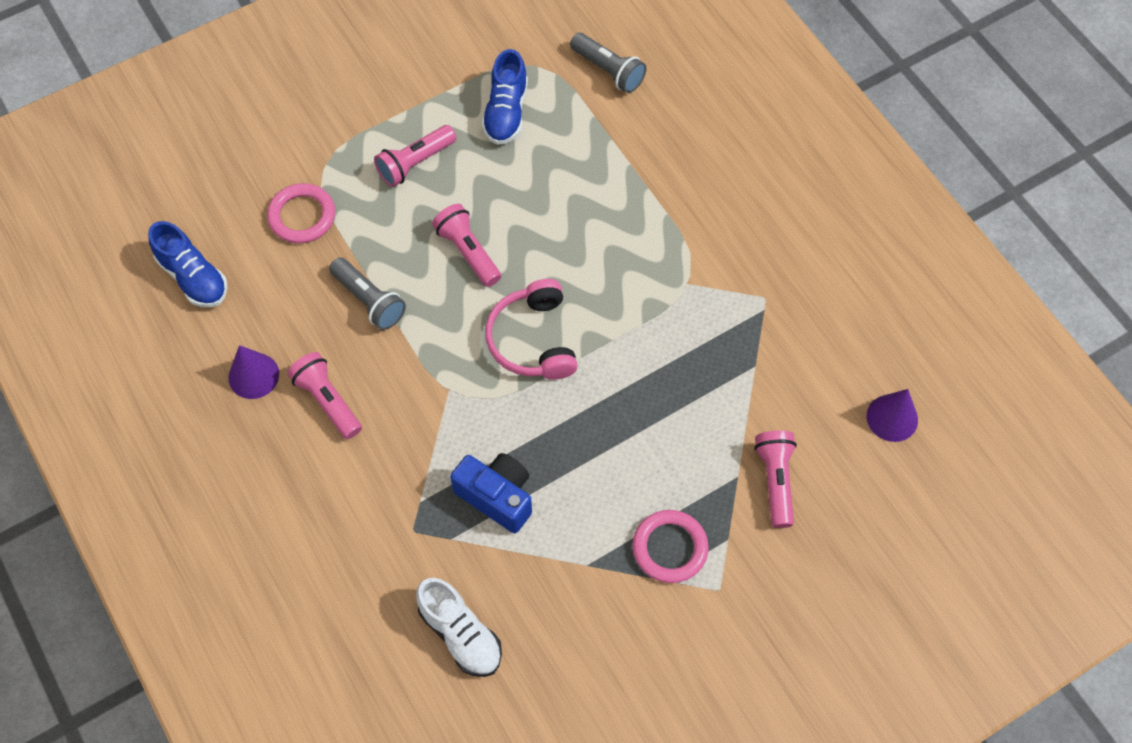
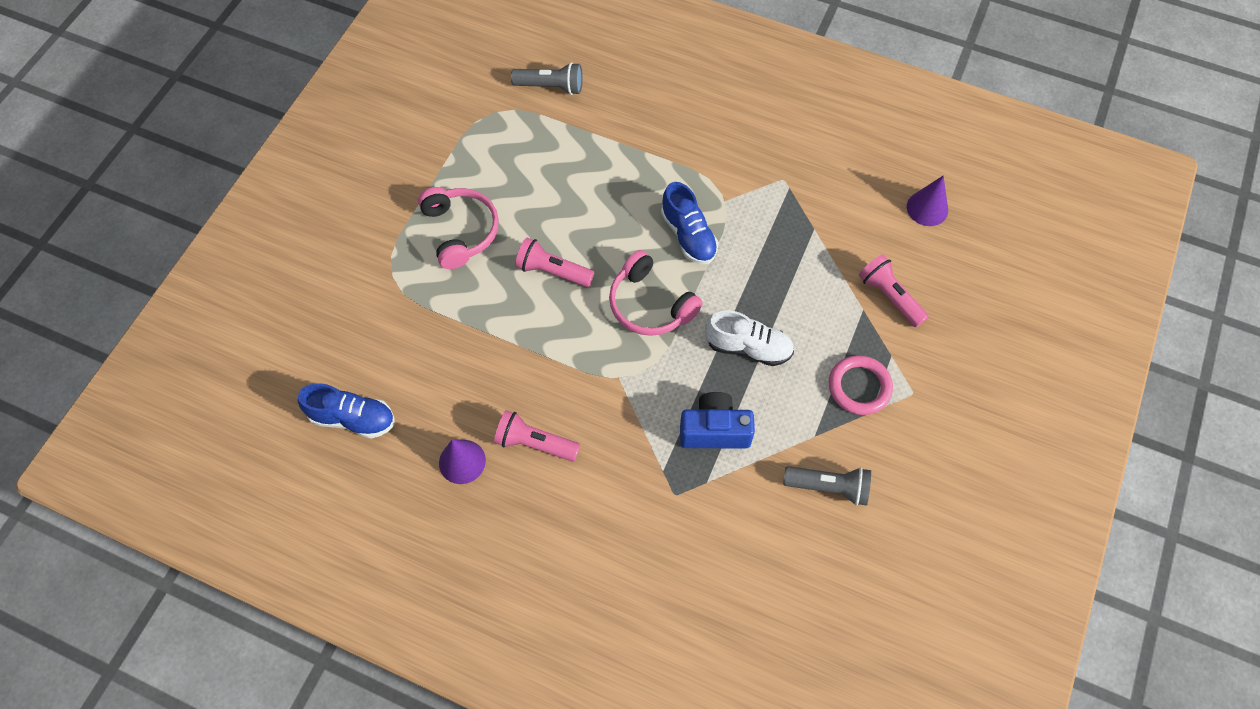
camera: 35 degrees left, 0 degrees up
(302, 216) = (404, 320): pink ring -> none
(369, 301) = (507, 351): grey flashlight -> grey flashlight (828, 487)
(415, 163) = (461, 231): pink flashlight -> pink headphones
(460, 634) = (768, 544): white shoe -> white shoe (748, 347)
(506, 112) = (500, 157): blue shoe -> blue shoe (688, 235)

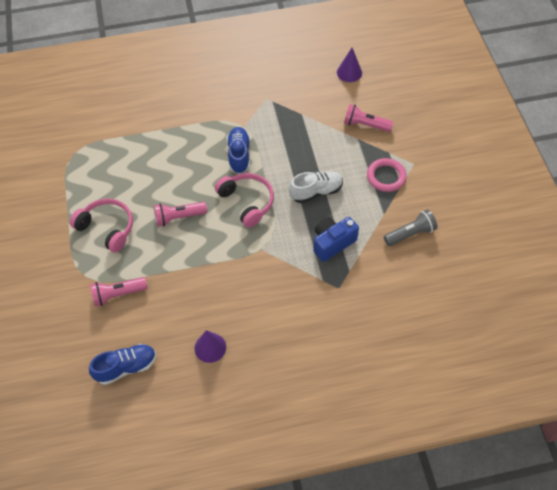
camera: 35 degrees left, 5 degrees down
(535, 443) = (243, 311): pink flashlight -> pink flashlight (118, 294)
(551, 87) = (97, 122): grey flashlight -> none
(650, 304) = (247, 202): pink headphones -> pink headphones turned 135 degrees counterclockwise
(688, 235) = (239, 155): blue shoe -> blue shoe turned 120 degrees counterclockwise

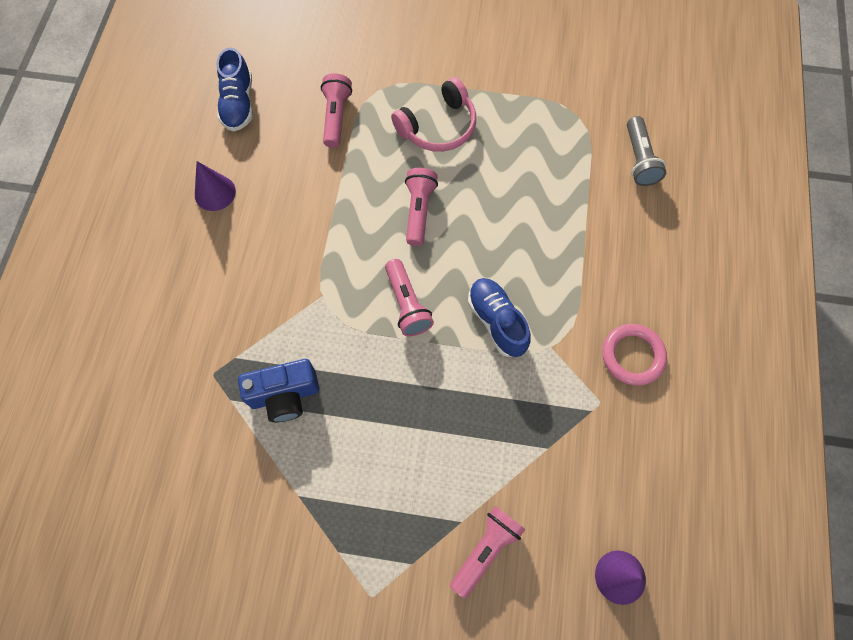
camera: 110 degrees right, 10 degrees up
(239, 155) = (496, 321): blue shoe -> blue shoe turned 135 degrees counterclockwise
(247, 202) = (407, 304): pink headphones -> pink flashlight
(316, 192) = (383, 408): white shoe -> none
(332, 243) = (285, 395): blue camera -> blue camera turned 90 degrees clockwise
(386, 177) = (365, 534): pink ring -> pink ring (632, 356)
(410, 234) = (244, 521): grey flashlight -> grey flashlight (639, 159)

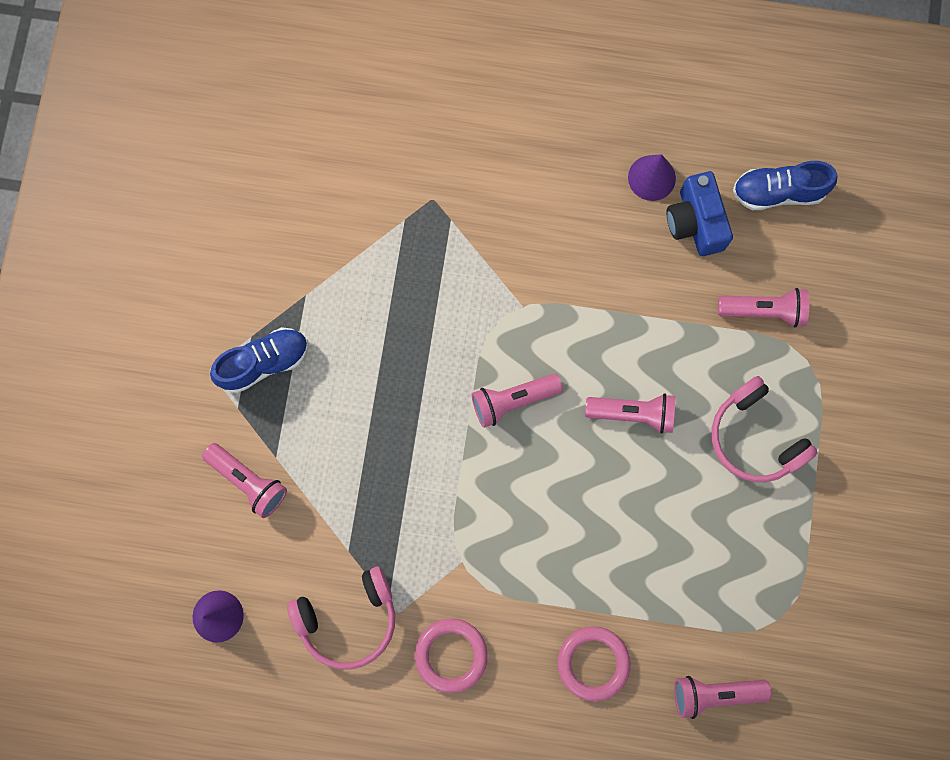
camera: 90 degrees right, 10 degrees up
(285, 395) = (409, 274): blue camera -> blue camera (695, 222)
(496, 321) = (492, 501): blue shoe -> blue shoe (264, 363)
(610, 447) = (348, 619): none -> pink headphones
(626, 244) = (593, 663): none -> pink ring
(639, 159) = (714, 693): grey flashlight -> pink flashlight

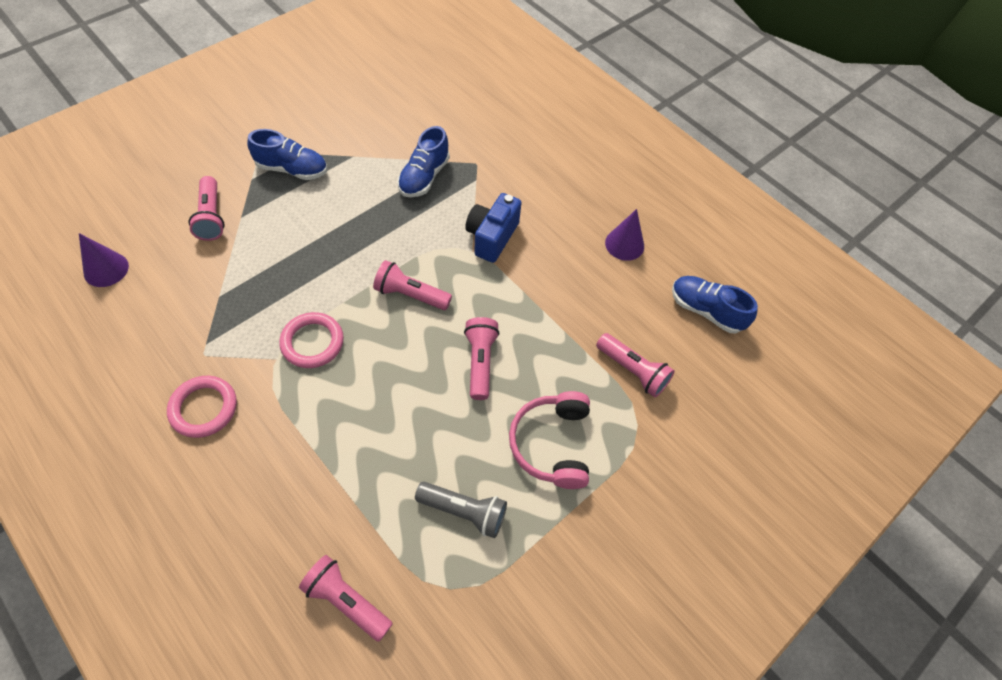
camera: 35 degrees right, 20 degrees down
(348, 619) = (172, 333): pink headphones -> none
(399, 260) = (424, 177): none -> blue shoe
(593, 663) = (286, 497): pink ring -> pink ring (312, 342)
(633, 413) = (480, 362): pink flashlight -> pink flashlight turned 135 degrees counterclockwise
(695, 222) = (631, 287): blue camera -> blue camera (492, 237)
(737, 553) = (464, 512): none -> grey flashlight

